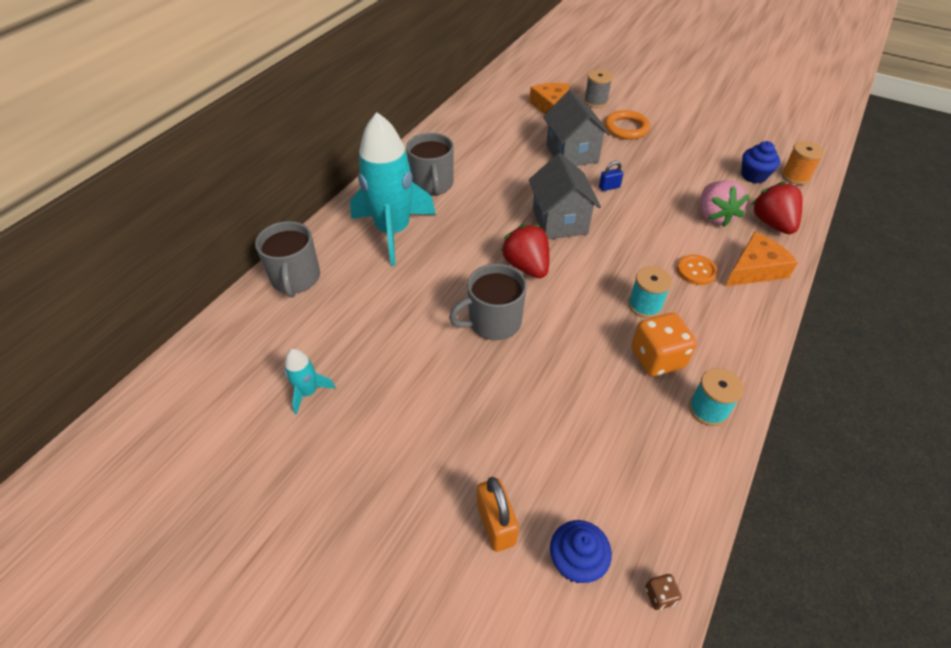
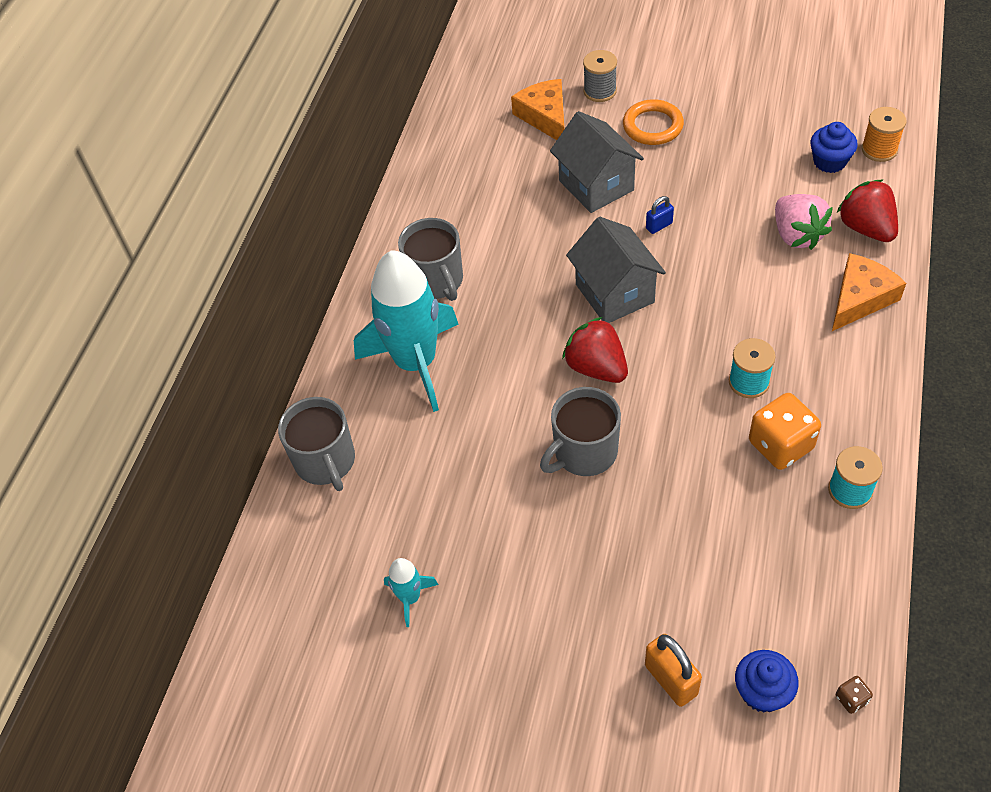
camera: 10 degrees left, 5 degrees up
(696, 271) = (794, 319): orange button -> none

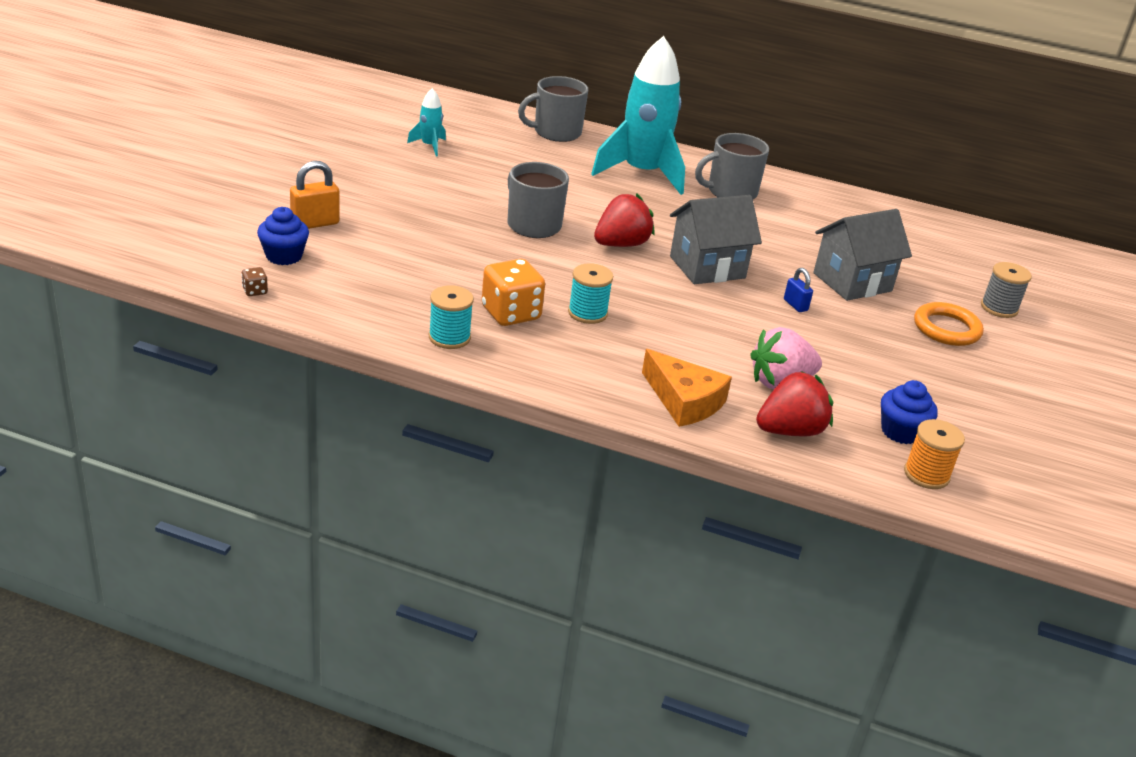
camera: 85 degrees right, 20 degrees down
(545, 116) = (952, 271): orange cheese -> none

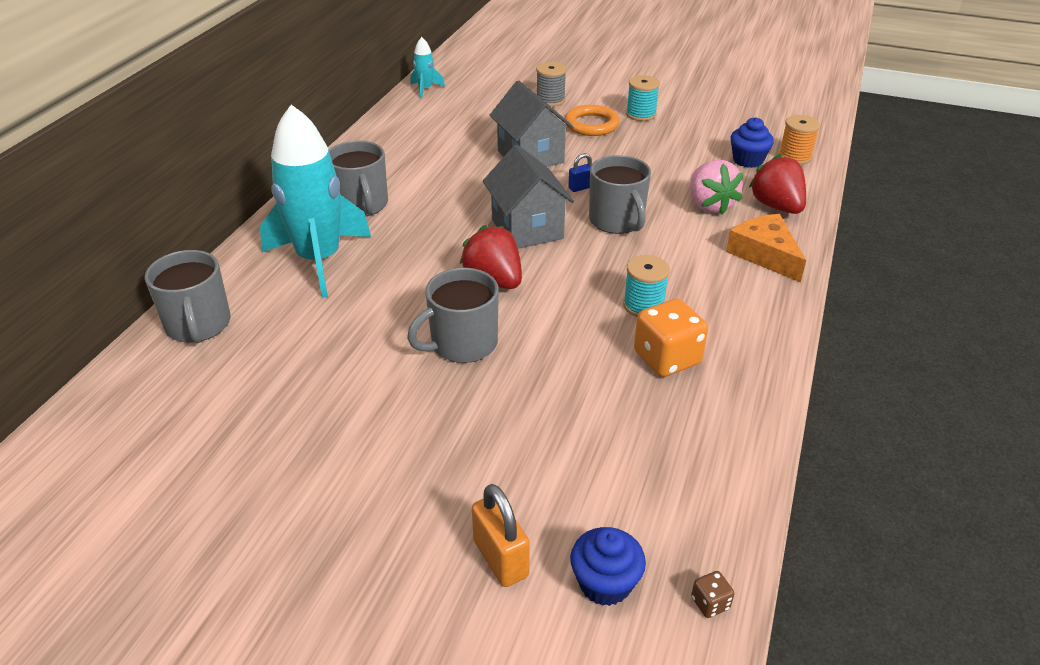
camera: 85 degrees left, 5 degrees up
(429, 146) = (235, 448): turquoise rocket -> turquoise rocket (425, 89)
(449, 337) = (735, 403): turquoise spool -> turquoise spool (641, 114)
(684, 401) = (765, 254): orange cheese -> orange cheese turned 75 degrees counterclockwise
(732, 318) = (617, 221): none -> grey mug

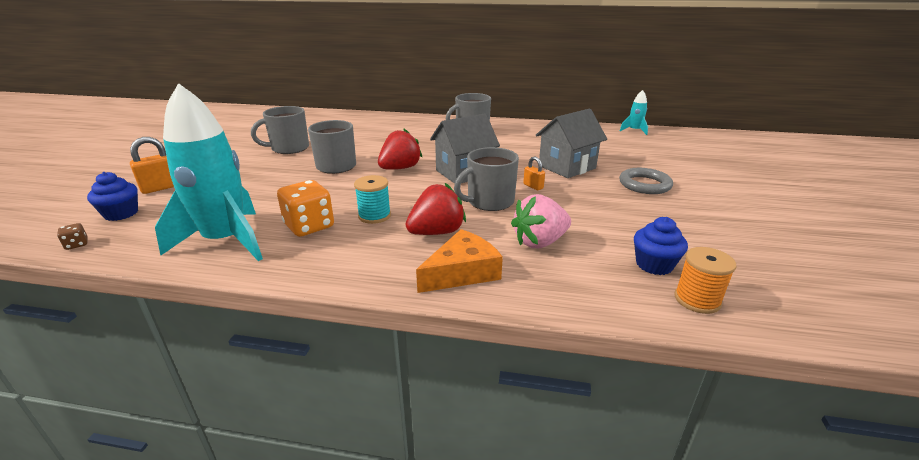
camera: 80 degrees right, 10 degrees down
(198, 325) = (356, 118): grey mug -> grey mug (289, 148)
(319, 260) = (412, 130): turquoise rocket -> turquoise rocket (226, 241)
(550, 100) = (670, 167): grey spool -> none
(581, 187) = (533, 186): blue padlock -> orange padlock
(591, 125) = (644, 184): orange ring -> grey ring
(641, 114) = (692, 204): turquoise spool -> none
(776, 206) = (562, 282): red strawberry -> red strawberry (436, 232)

